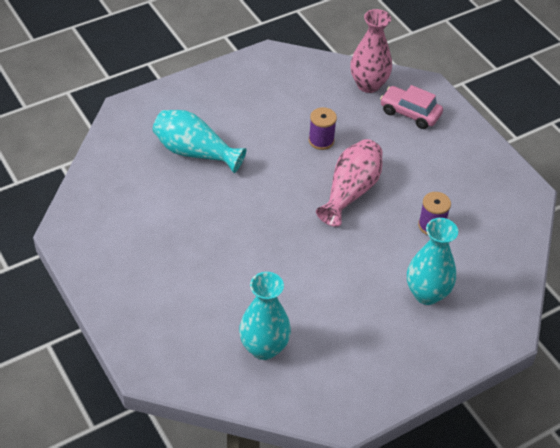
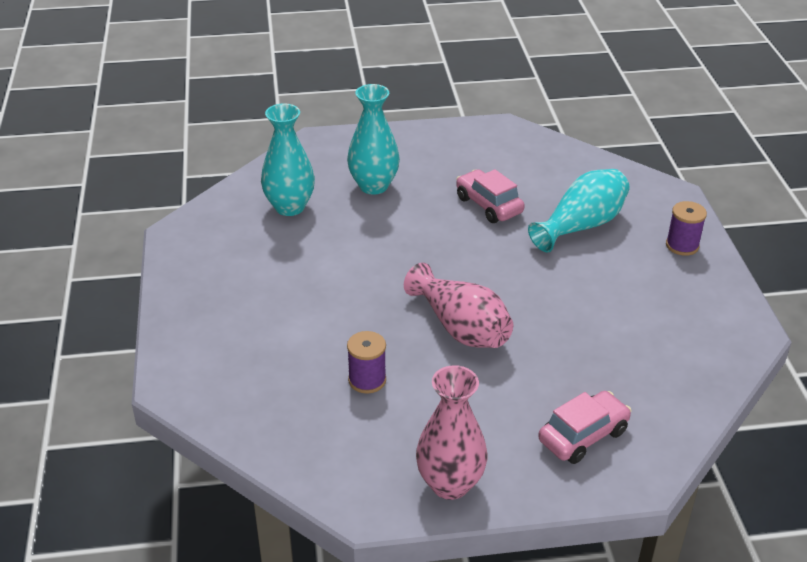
camera: 115 degrees right, 10 degrees down
(194, 213) = (488, 205): none -> pink car
(321, 140) = (561, 329): purple spool -> purple spool (682, 245)
(368, 85) = (659, 411): pink vase -> pink vase (450, 484)
(427, 294) = (272, 338): turquoise vase -> turquoise vase (373, 186)

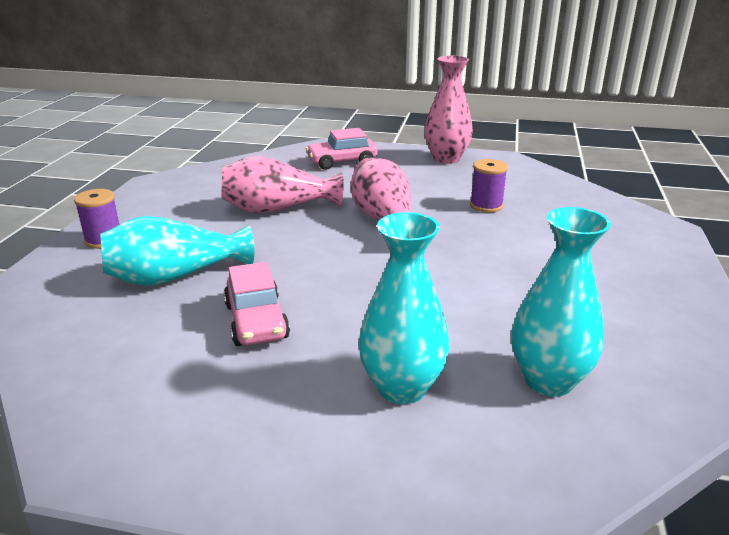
camera: 160 degrees left, 10 degrees down
(578, 321) = (277, 209): none -> pink vase

